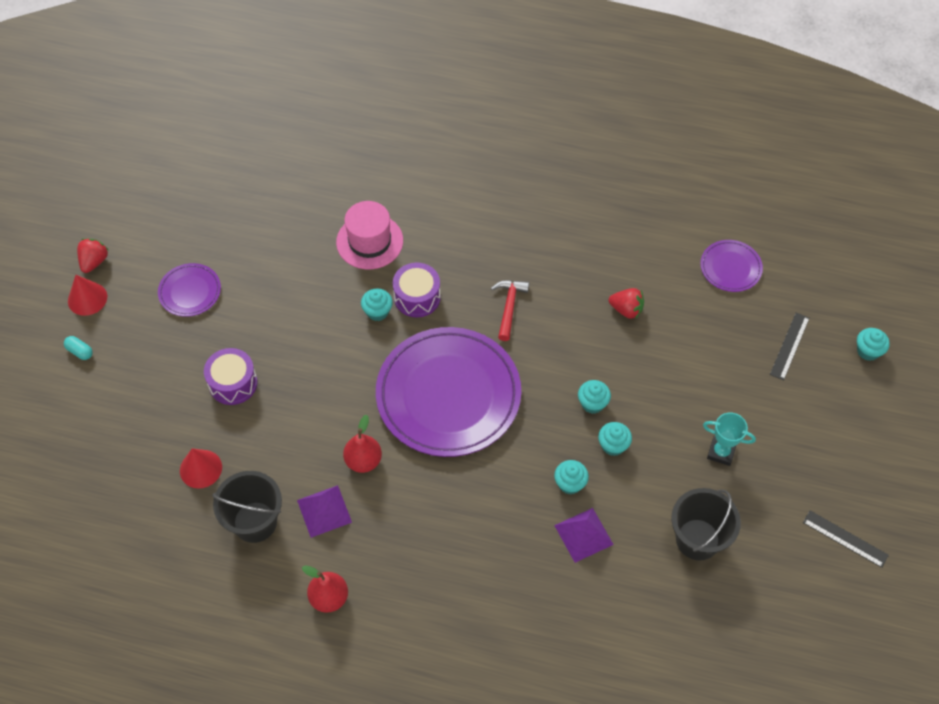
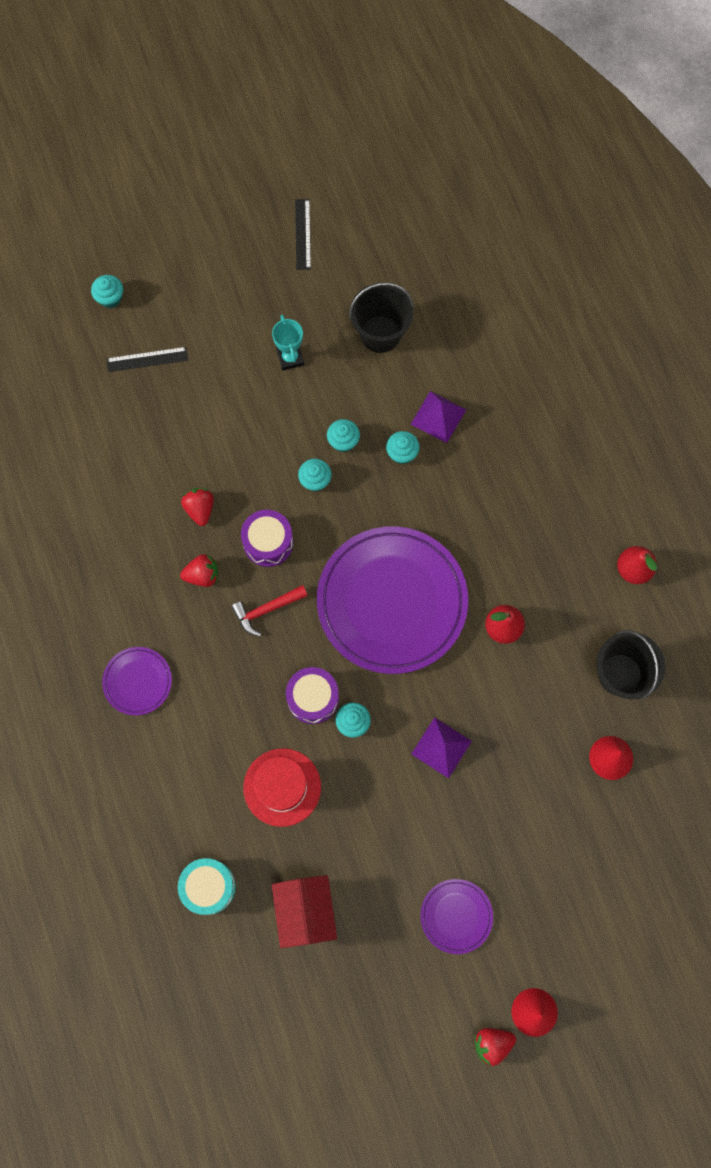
camera: 125 degrees left, 15 degrees up
(80, 351) = (590, 967): turquoise capsule -> none
(233, 383) = (516, 796): purple drum -> purple drum (268, 542)
(276, 207) = (305, 911): none -> red house
(324, 511) = (569, 626): purple pyramid -> purple pyramid (441, 747)
(341, 163) = (208, 887): none -> turquoise drum
(369, 241) = (282, 787): pink hat -> red hat
(569, 281) = (202, 575): none -> red strawberry
(730, 268) = (93, 449): purple plate -> purple plate (137, 681)

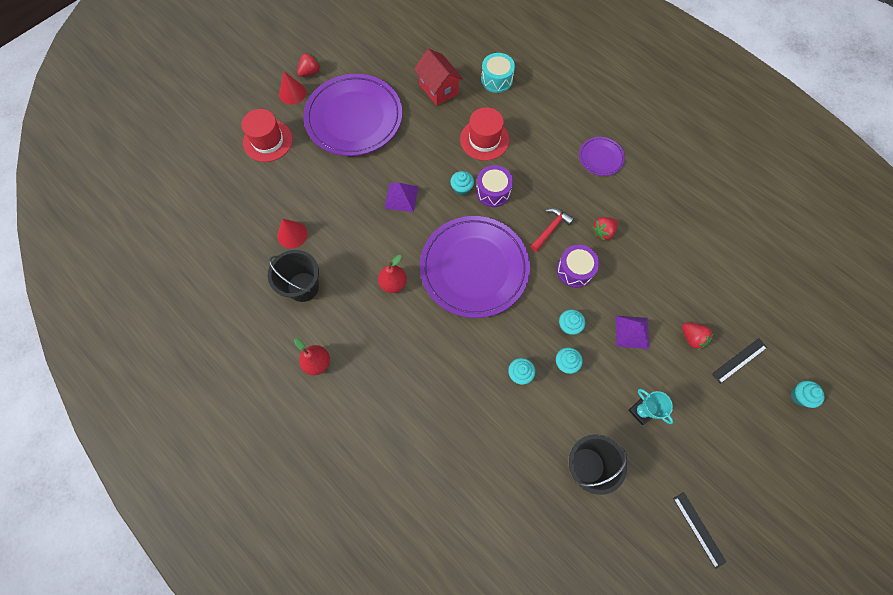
camera: 155 degrees right, 5 degrees down
(200, 509) = (632, 272): red strawberry -> red strawberry (692, 338)
(438, 417) = (508, 415): purple pyramid -> purple pyramid (632, 332)
(456, 916) = (354, 118): purple plate -> purple plate, size x2.21
(599, 934) = (268, 141): none -> red hat

